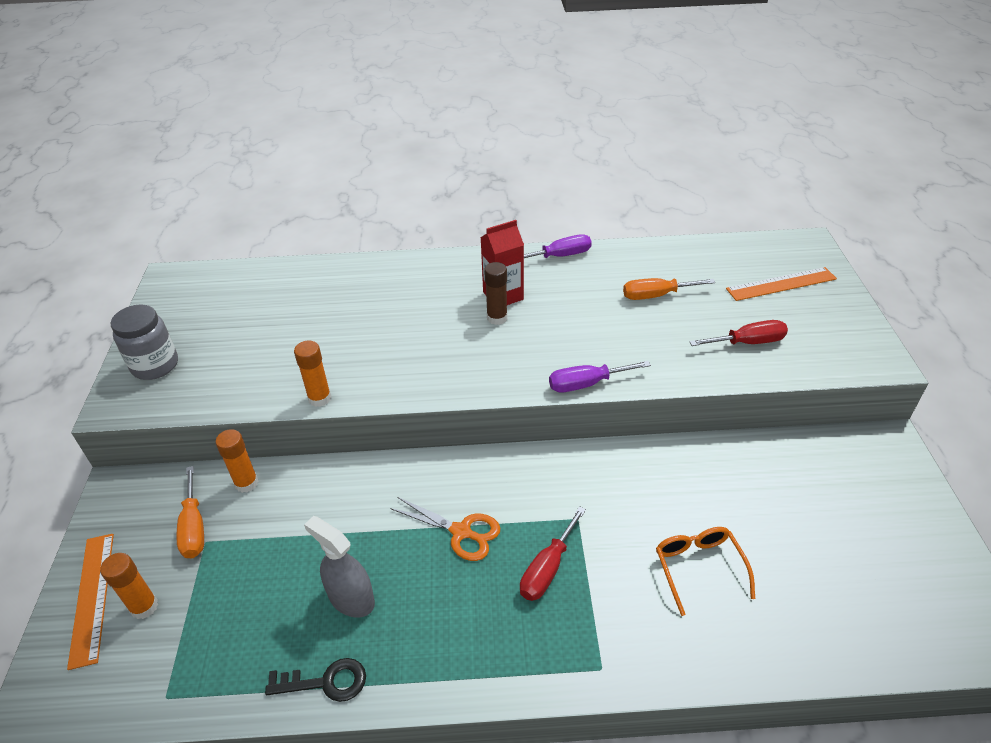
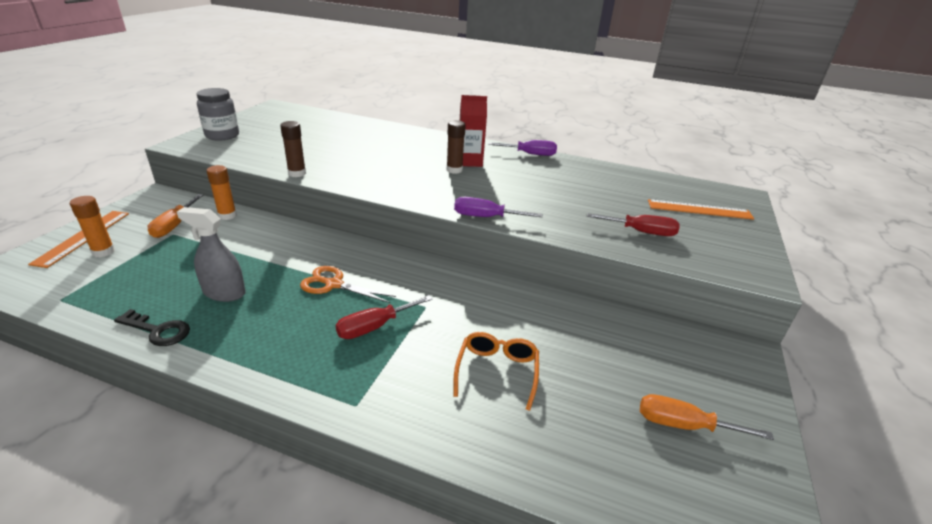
camera: 20 degrees right, 10 degrees down
(319, 398) = (297, 173): orange glue stick -> brown glue stick
(351, 598) = (224, 293): grey spray bottle -> grey spray bottle turned 45 degrees counterclockwise
(461, 532) = (334, 284): orange scissors -> orange scissors turned 150 degrees clockwise
(656, 295) = (586, 189): orange screwdriver -> orange screwdriver (683, 425)

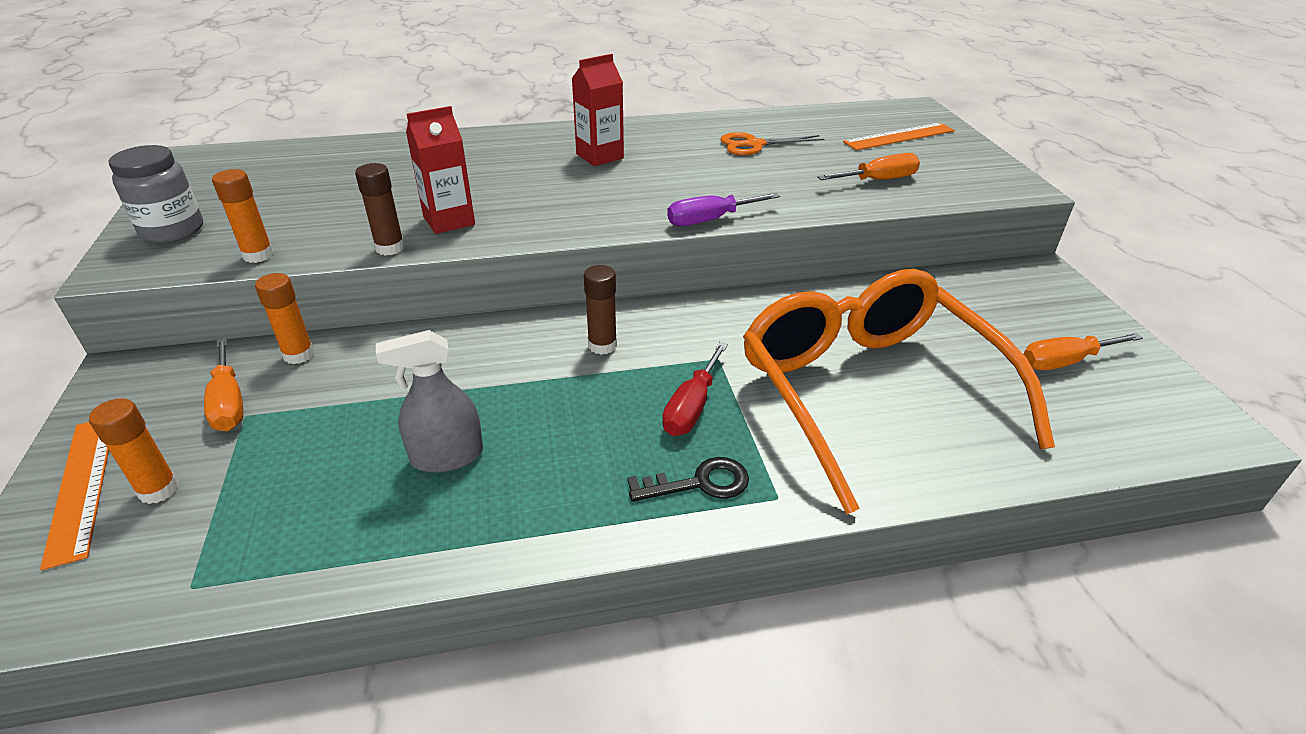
camera: 30 degrees left, 5 degrees up
(158, 330) = (421, 546): black key -> black key (699, 483)
(238, 157) = (258, 255): none -> orange glue stick
(334, 284) = (580, 381): orange scissors -> orange scissors (754, 145)
(342, 169) = (449, 221): none -> red carton
(454, 170) = (596, 173): brown glue stick -> brown glue stick (602, 345)
(497, 371) = (869, 392): orange glasses -> orange glasses, size x2.43
(530, 154) = (657, 125): purple screwdriver -> none
(641, 232) = (878, 180): red screwdriver -> orange screwdriver

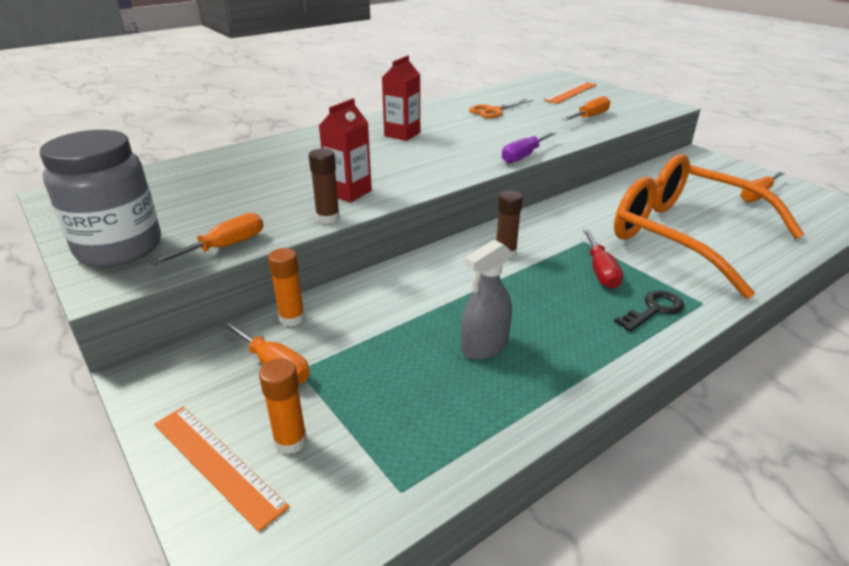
camera: 25 degrees left, 5 degrees down
(172, 230) = (119, 248): grey jar -> grey jar, size x1.51
(258, 255) = (225, 247): orange glue stick -> orange screwdriver

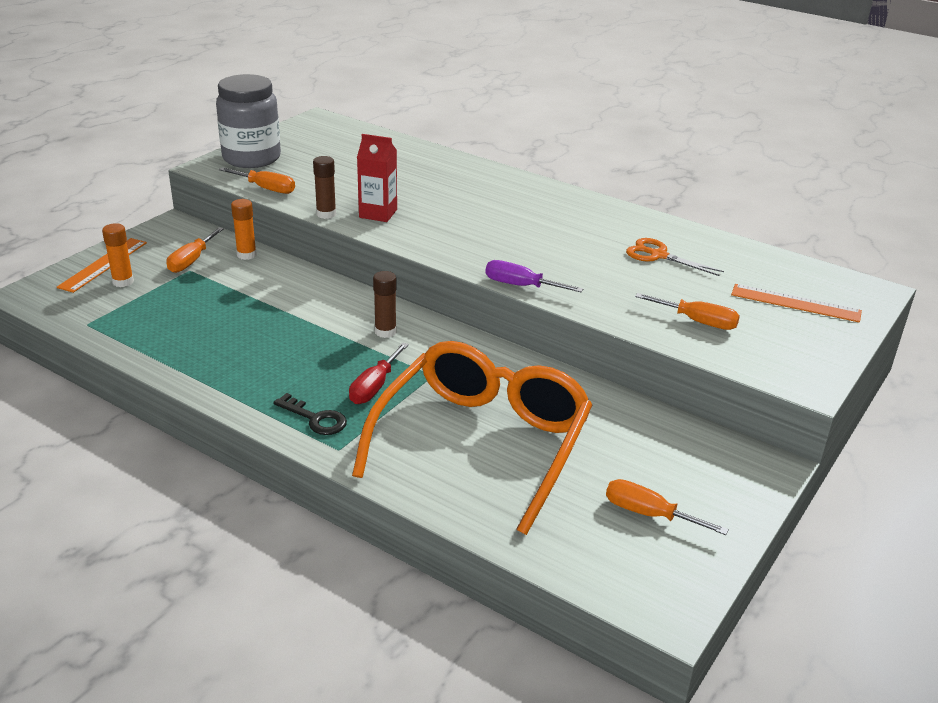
camera: 70 degrees right, 0 degrees up
(402, 134) = (534, 215): red carton -> none
(484, 346) = (234, 336): grey spray bottle -> none
(600, 271) = (374, 387): red screwdriver -> red screwdriver turned 45 degrees counterclockwise

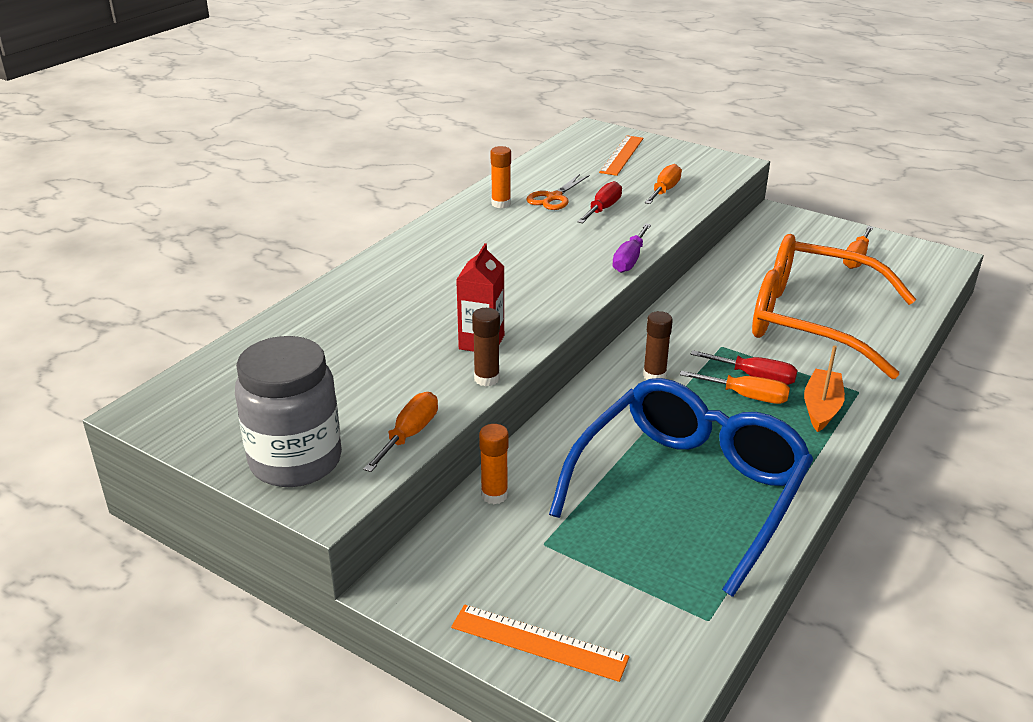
camera: 90 degrees left, 0 degrees up
(123, 282) = (587, 607): orange glue stick -> orange glue stick (501, 204)
(191, 261) = (516, 546): orange screwdriver -> orange screwdriver (746, 396)
(222, 332) = (689, 490): none -> blue glasses
(315, 418) = (821, 408): black key -> orange boat
(637, 280) = (603, 209): none -> red screwdriver

